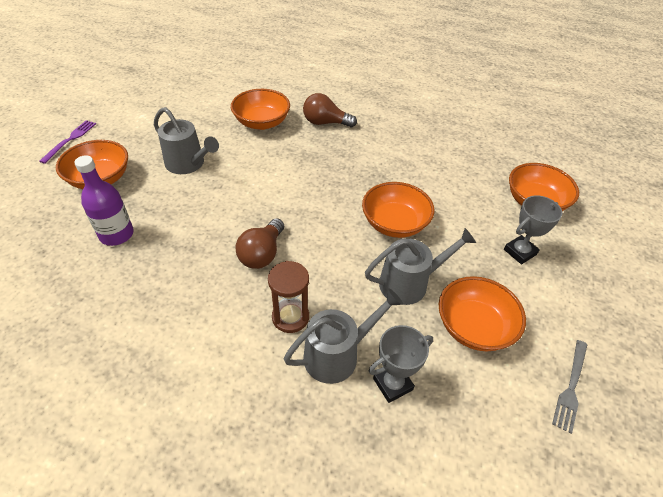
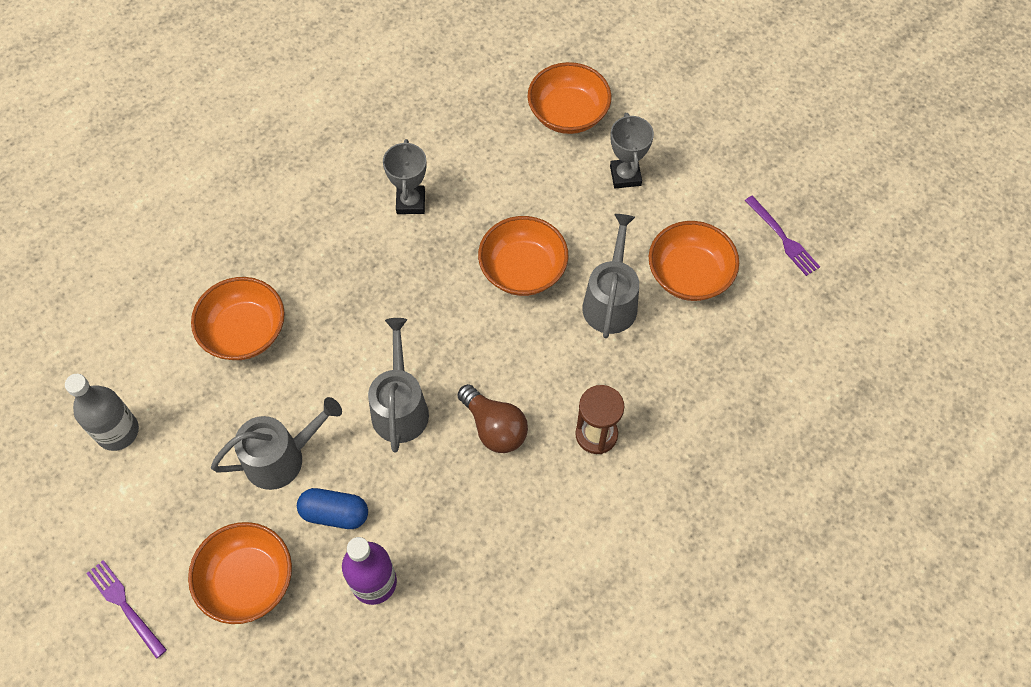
camera: 60 degrees left, 15 degrees up
(160, 199) = (335, 513): none -> blue capsule
(175, 102) = (118, 431): none -> grey bottle
(325, 123) = (295, 253): brown light bulb -> none
(337, 355) = (661, 411): grey watering can -> grey watering can (400, 407)
(392, 384) = (713, 378): grey trophy -> grey trophy (410, 202)
(571, 387) = (783, 238): grey fork -> purple fork

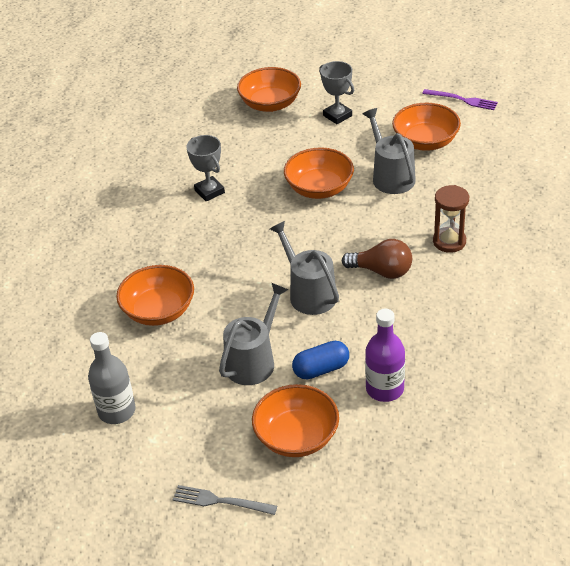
camera: 30 degrees left, 20 degrees down
(125, 605) = (220, 501): purple fork -> grey fork

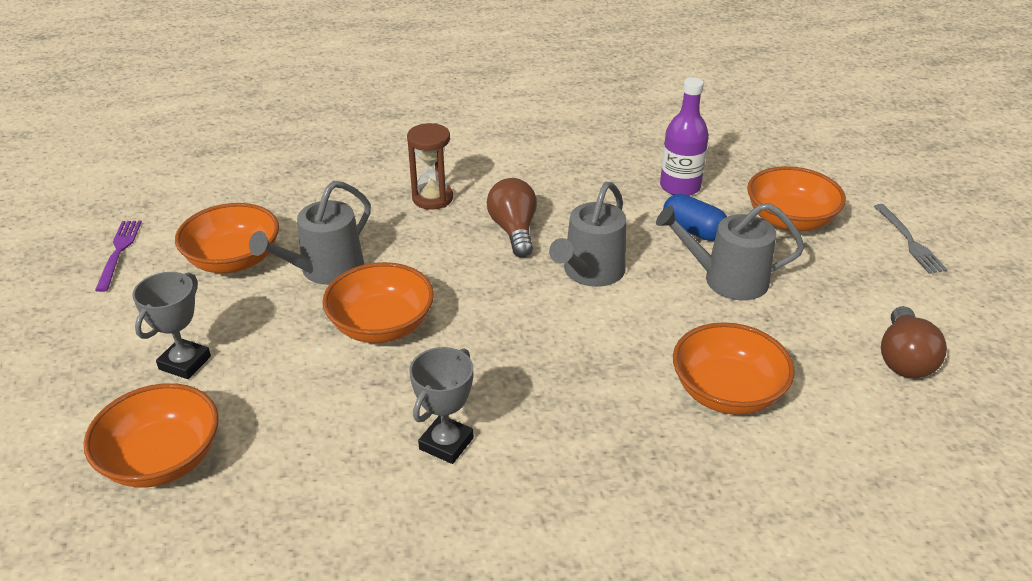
camera: 120 degrees left, 5 degrees down
(117, 411) = (904, 359): grey bottle -> brown light bulb

